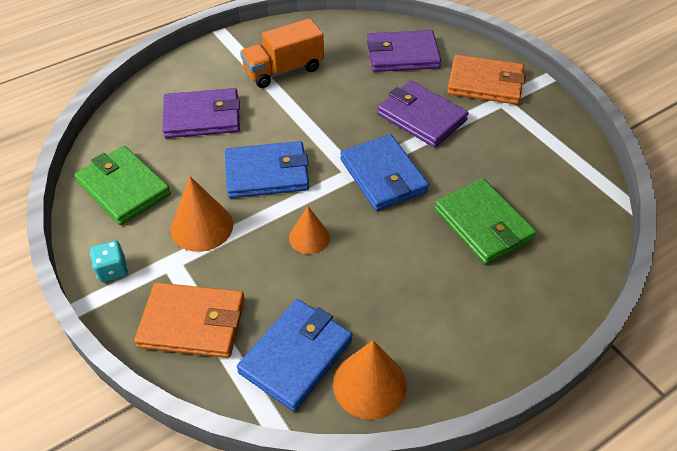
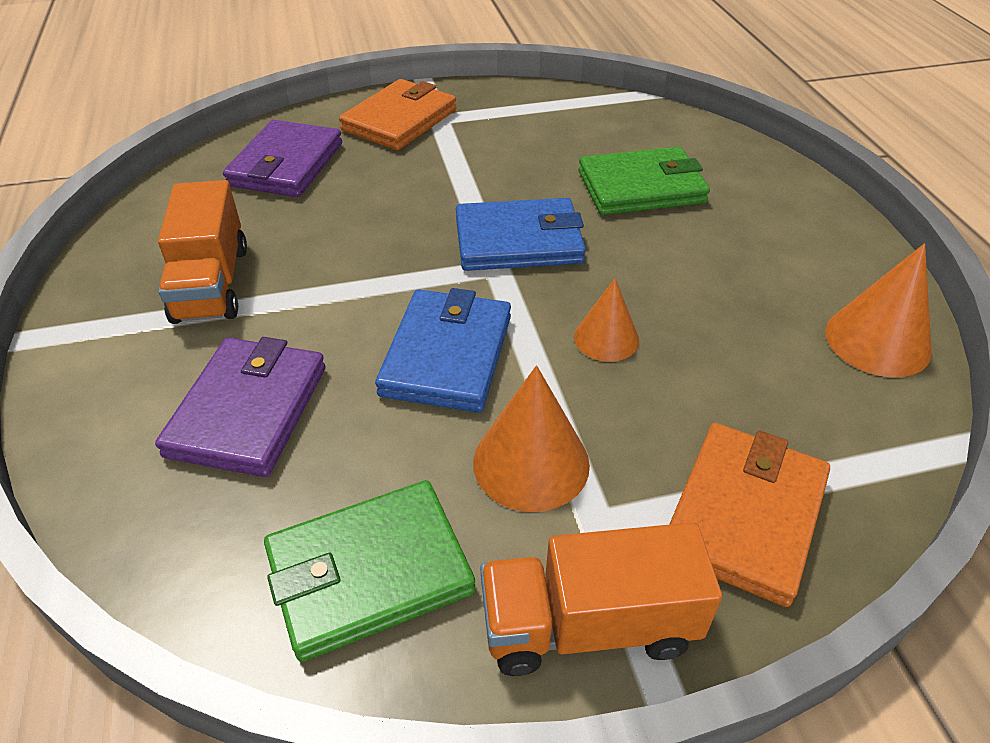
camera: 70 degrees left, 5 degrees down
(112, 270) = (588, 625): turquoise dice -> orange truck
(296, 356) = (825, 401): blue wallet -> none
(421, 117) = (426, 182): purple wallet -> none

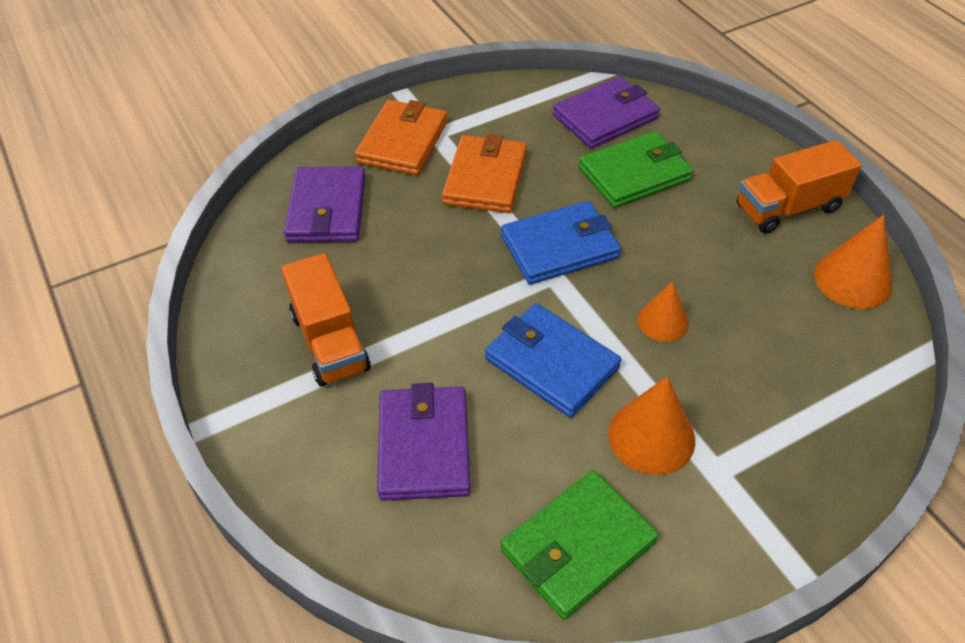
camera: 15 degrees left, 5 degrees up
(447, 355) = (551, 363): blue wallet -> blue wallet turned 45 degrees counterclockwise
(588, 625) = (738, 543): orange truck -> orange truck (788, 208)
(632, 131) = (605, 117): none -> purple wallet
(744, 515) = (808, 439): orange wallet -> orange wallet (485, 178)

